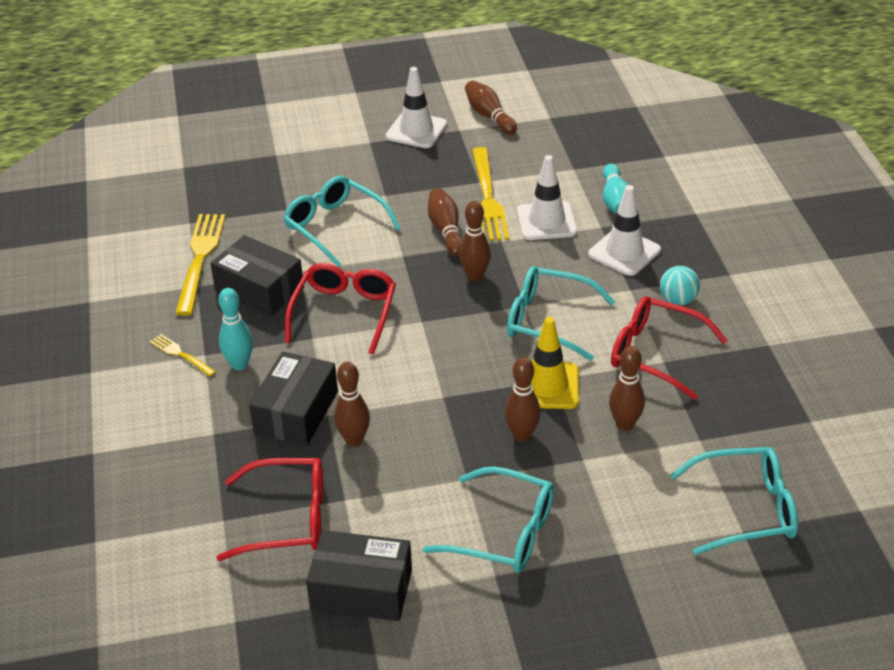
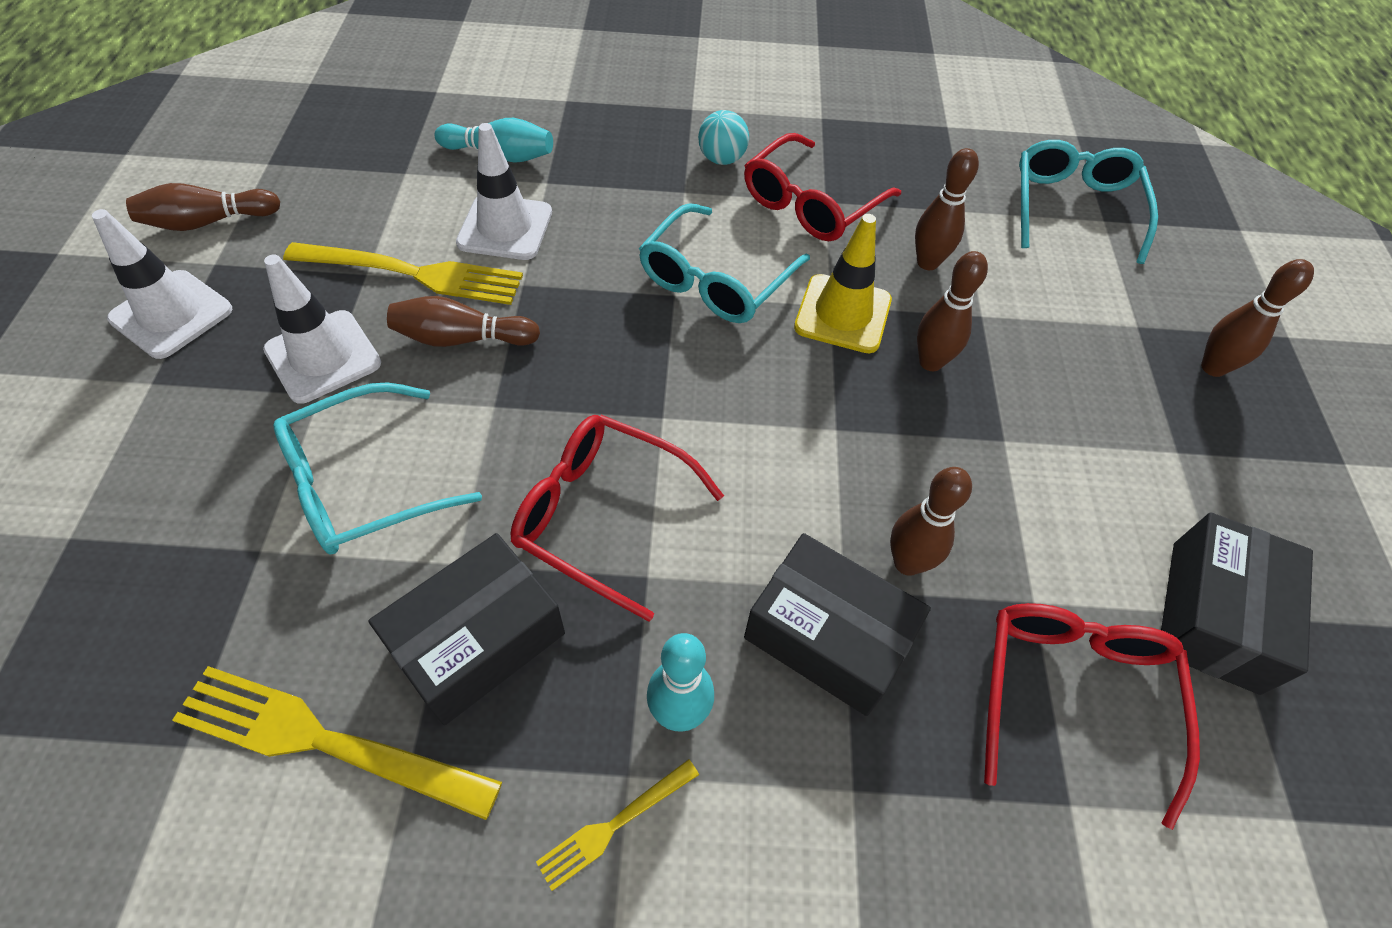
camera: 80 degrees left, 15 degrees up
(475, 276) = (587, 331): brown bowling pin -> brown bowling pin (1213, 367)
(503, 533) = (1105, 425): turquoise glasses -> none
(624, 252) = (610, 176): white traffic cone -> white traffic cone (323, 357)

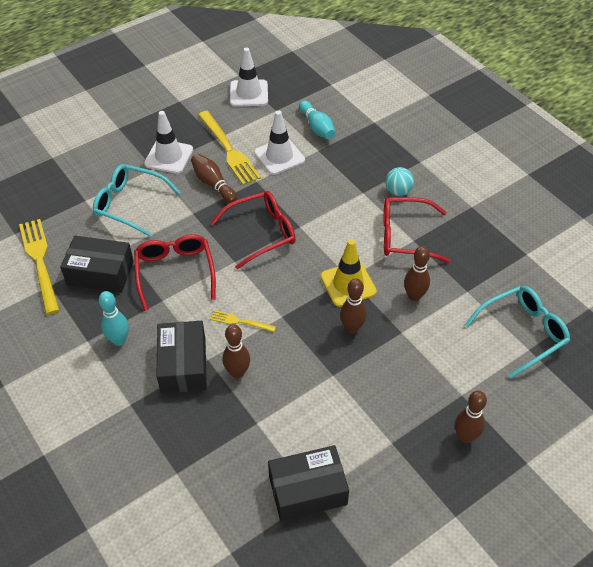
camera: 55 degrees right, 5 degrees down
(171, 314) = (148, 109): white traffic cone -> white traffic cone (249, 93)
(208, 222) = (195, 84): brown bowling pin -> none
(614, 825) = (68, 347): yellow fork -> yellow fork (240, 321)
(716, 280) = (322, 233): turquoise glasses -> none
(1073, 695) = (224, 454): red glasses -> red glasses (261, 233)

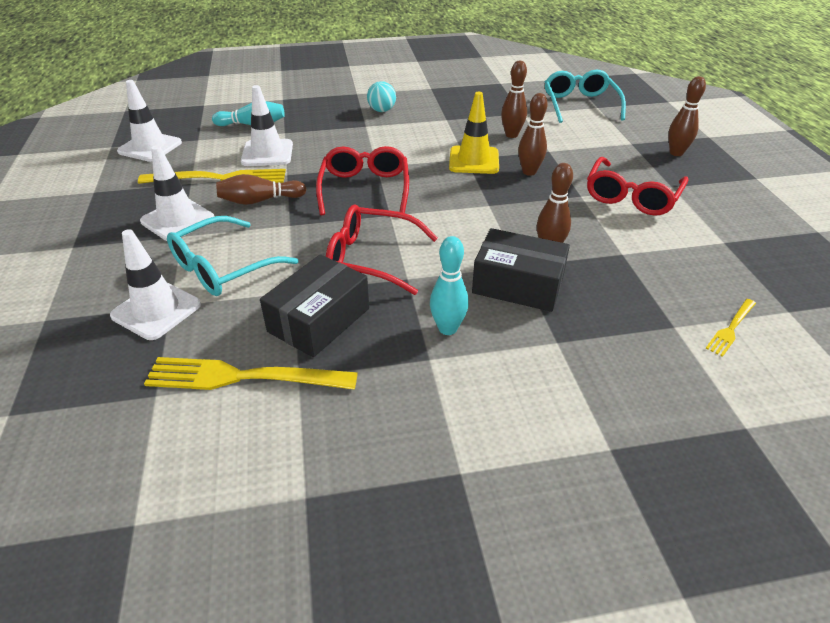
camera: 65 degrees left, 10 degrees down
(78, 197) = (156, 310): none -> white traffic cone
(240, 321) = (478, 231): yellow fork -> yellow fork (731, 329)
(307, 490) = (716, 243): black box -> none
(405, 236) = (439, 121): red glasses -> red glasses (631, 196)

